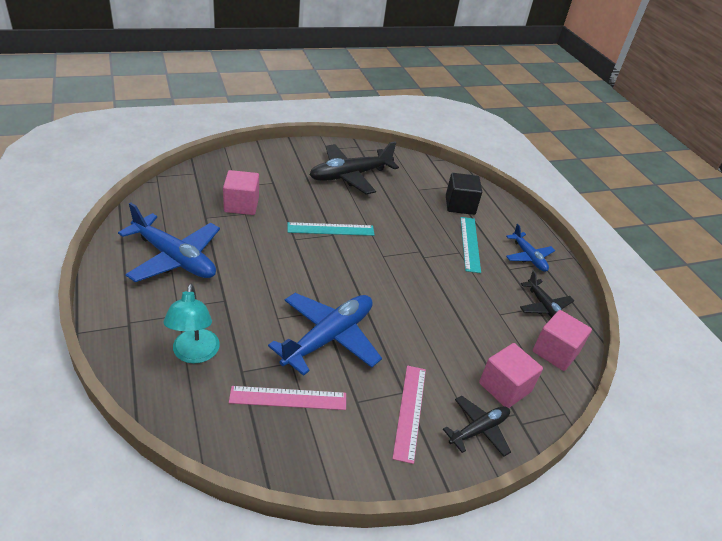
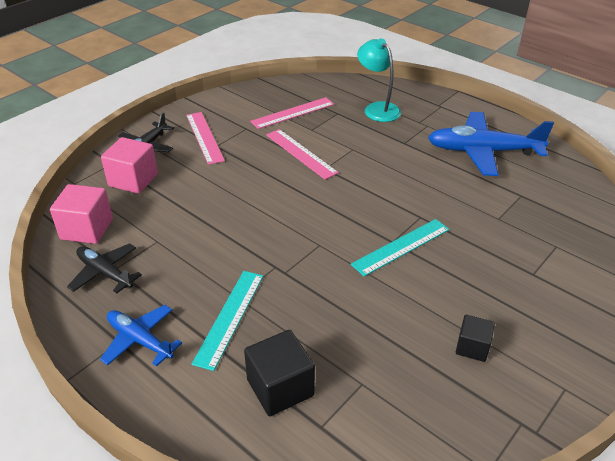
camera: 155 degrees right, 0 degrees up
(241, 205) = (515, 225): pink cube -> none
(329, 337) = (301, 153): blue plane -> pink ruler
(350, 176) = (472, 347): black plane -> black cube
(470, 244) = (229, 317): turquoise ruler -> turquoise ruler turned 45 degrees clockwise

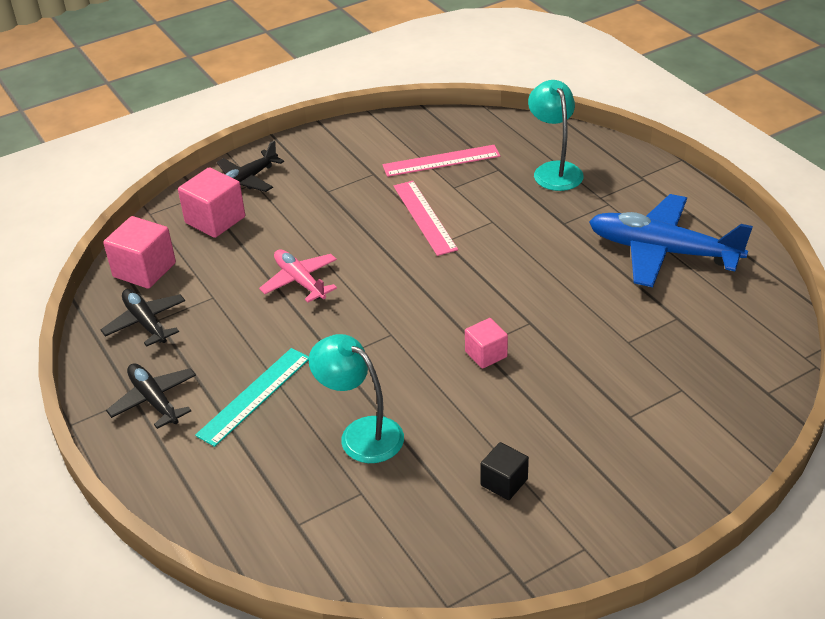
camera: 20 degrees right, 0 degrees up
(139, 340) = (154, 400): blue plane -> black plane
(204, 137) = (318, 178): pink ruler -> none
(225, 216) = (300, 281): none -> pink plane
(280, 387) = (274, 478): black cube -> none
(336, 331) = (361, 434): none -> turquoise lamp
(401, 247) = (486, 354): turquoise ruler -> pink cube

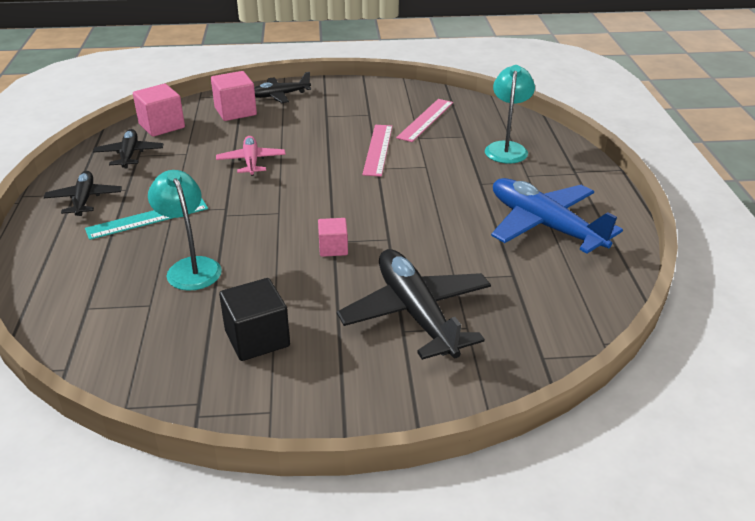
camera: 25 degrees right, 5 degrees down
(441, 161) = (425, 120): pink ruler -> pink ruler turned 75 degrees counterclockwise
(504, 482) = (257, 338): black cube -> black cube, size x1.63
(625, 394) = (416, 313): none -> black plane

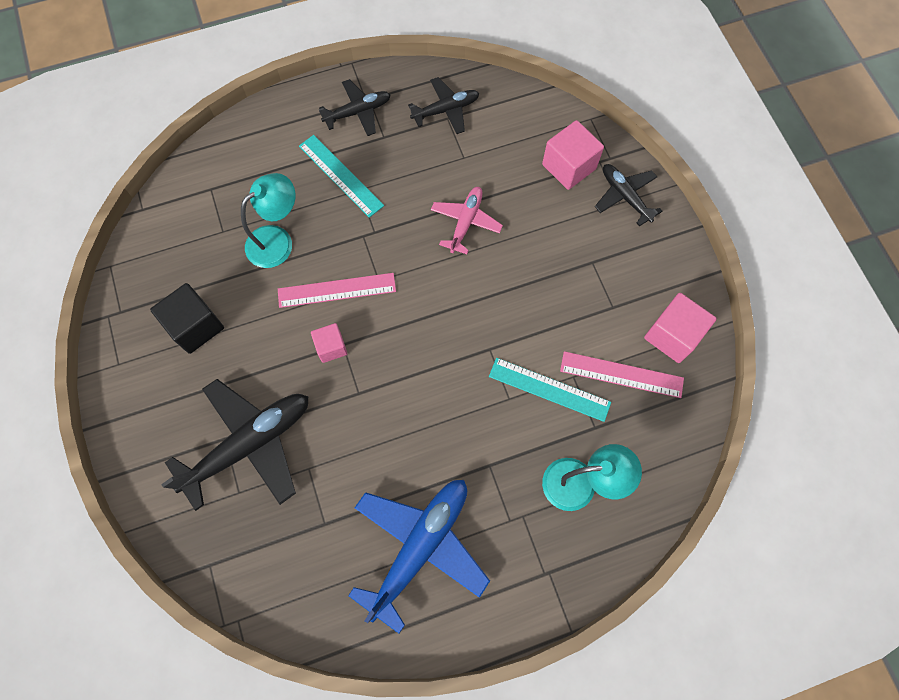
camera: 75 degrees right, 35 degrees up
(162, 126) = (512, 112): pink cube -> pink cube (672, 335)
(251, 161) = (466, 222): pink plane -> pink plane turned 45 degrees counterclockwise
(378, 149) = (530, 339): pink ruler -> pink ruler (337, 290)
(425, 148) = (549, 389): none -> turquoise ruler

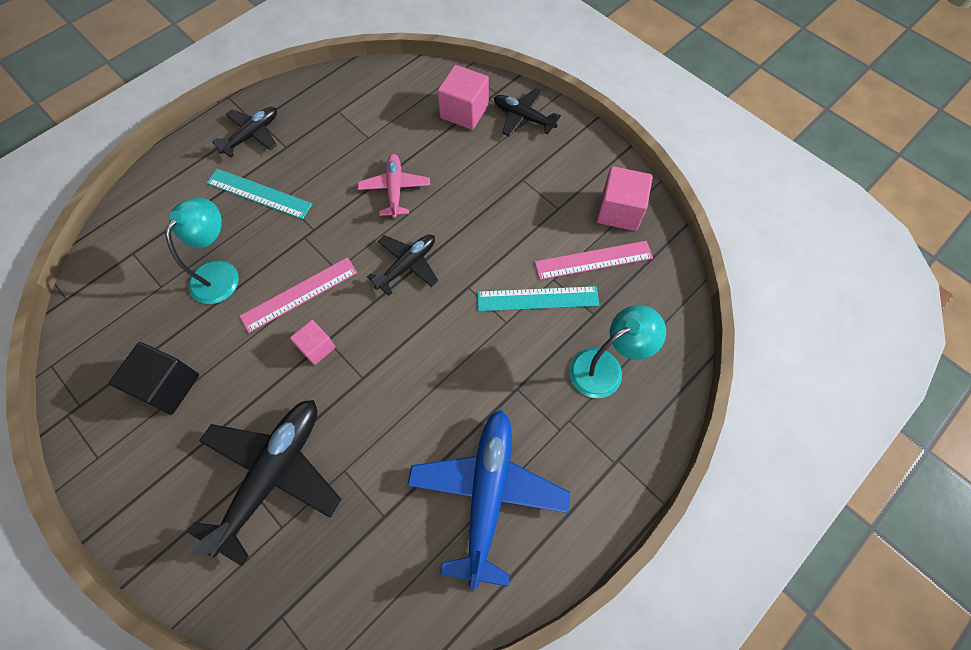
camera: 25 degrees left, 5 degrees down
(446, 110) = (334, 105): black plane -> black plane (407, 265)

